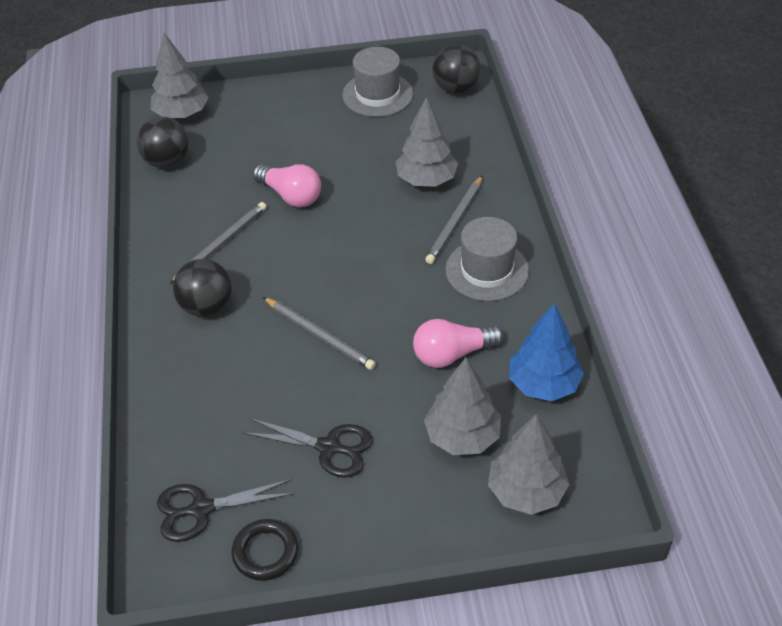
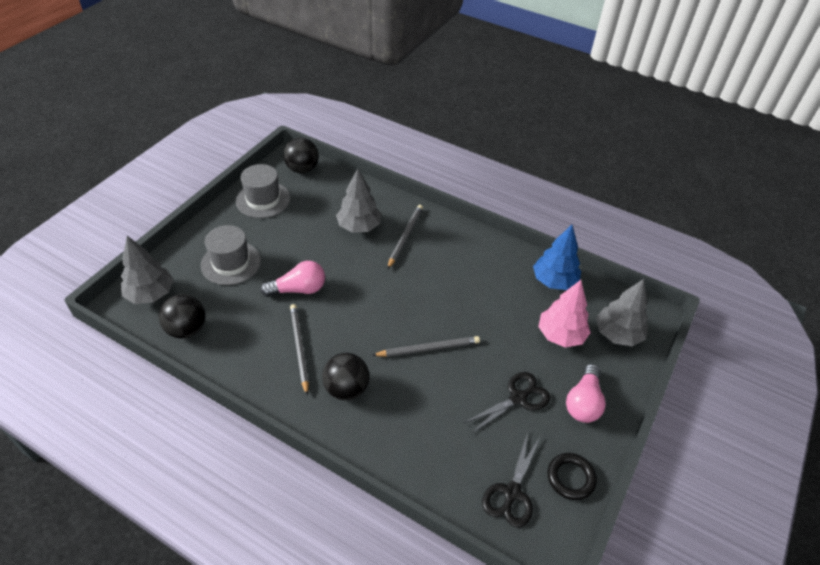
camera: 55 degrees left, 0 degrees up
(452, 354) = (500, 302): pink light bulb -> pink light bulb (583, 402)
(455, 222) = (405, 237): grey pencil -> grey pencil turned 135 degrees counterclockwise
(462, 436) = (560, 335): grey tree -> pink tree
(487, 270) = (454, 249): grey hat -> grey hat (231, 263)

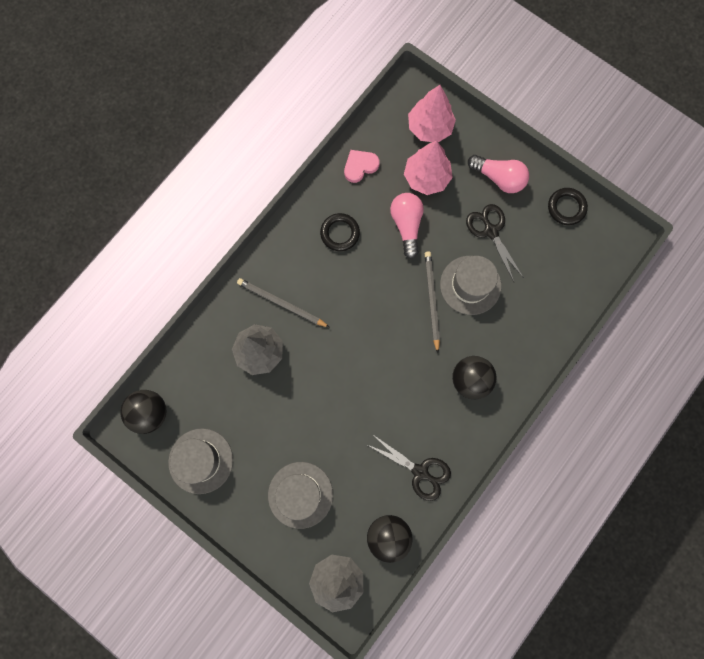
camera: 80 degrees left, 30 degrees up
(298, 289) = (346, 421): pink light bulb -> pink light bulb (406, 225)
(299, 348) = (421, 422): grey pencil -> none
(451, 382) = (470, 285): none -> grey hat
(481, 271) = (340, 233): none -> black ring
(512, 492) = (576, 256): black scissors -> black scissors (420, 472)
(554, 281) = (360, 166): blue tree -> pink heart
(617, 334) = (429, 127): grey tree -> pink tree

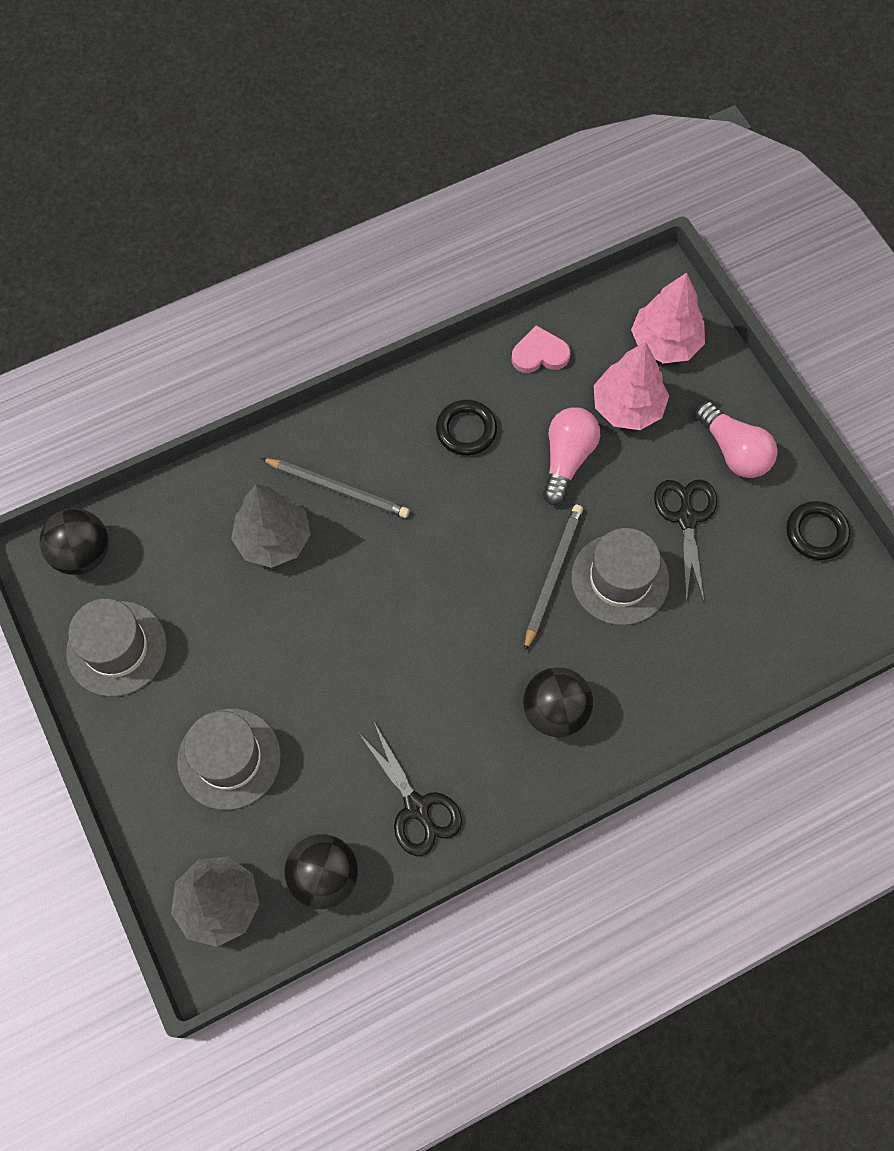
camera: 25 degrees right, 10 degrees down
(282, 303) = (337, 488): grey pencil -> grey pencil turned 150 degrees clockwise

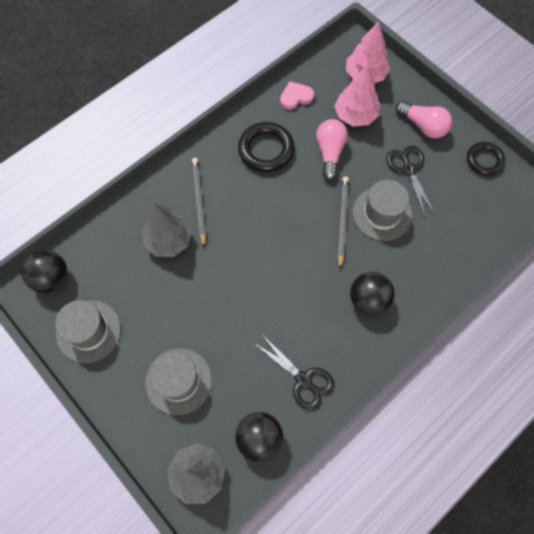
camera: 15 degrees left, 0 degrees up
(337, 488) = (199, 201): grey pencil -> grey pencil turned 105 degrees counterclockwise
(466, 430) = (266, 150): black ring -> black ring, size x1.50

